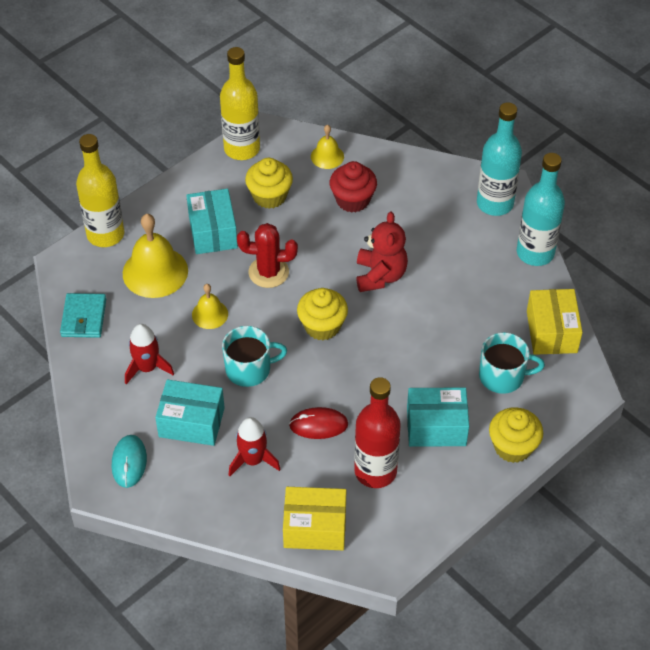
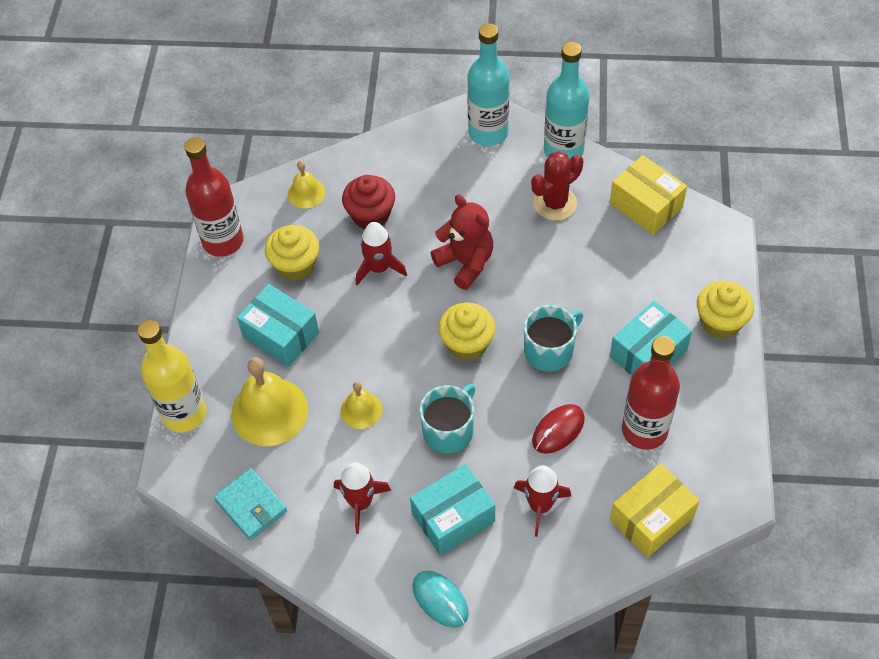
camera: 40 degrees left, 5 degrees up
(242, 149) = (223, 241): yellow bottle -> red bottle
(268, 272) = (370, 333): red cactus -> red cactus (555, 203)
(320, 237) = (379, 268): none -> red rocket
(502, 376) = (650, 271): turquoise mug -> turquoise mug (549, 350)

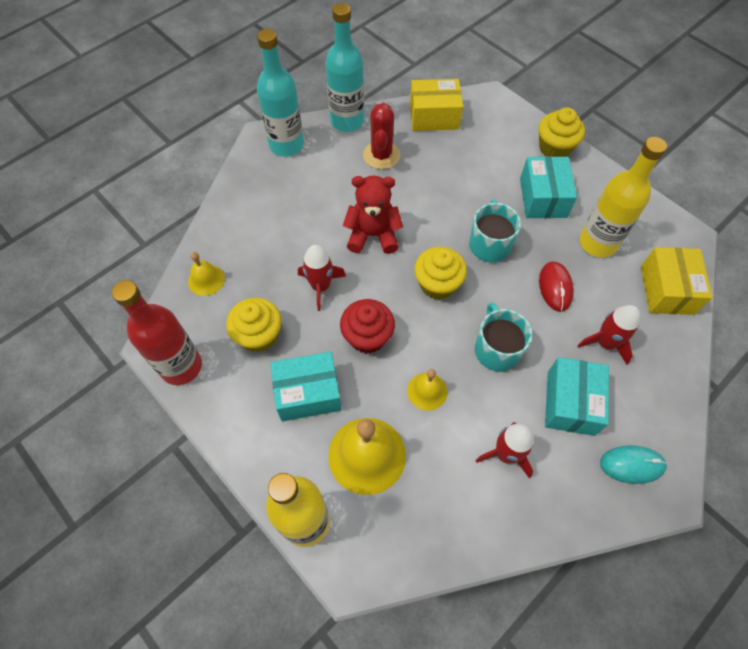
camera: 50 degrees left, 5 degrees up
(251, 506) = (439, 537): turquoise wallet -> none
(370, 215) = (272, 257): red cupcake -> red cupcake (367, 337)
(644, 430) = (597, 243): red bottle -> yellow bottle

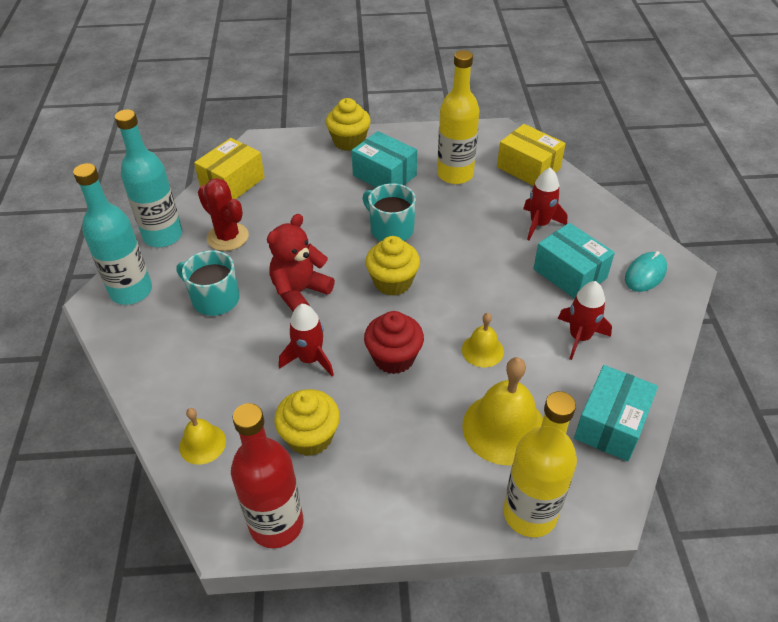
camera: 50 degrees left, 15 degrees down
(308, 393) = (406, 434): turquoise box -> turquoise box (610, 424)
(496, 349) = (486, 285): turquoise mug -> turquoise mug (214, 299)
(555, 287) = (467, 219): red mouse -> none

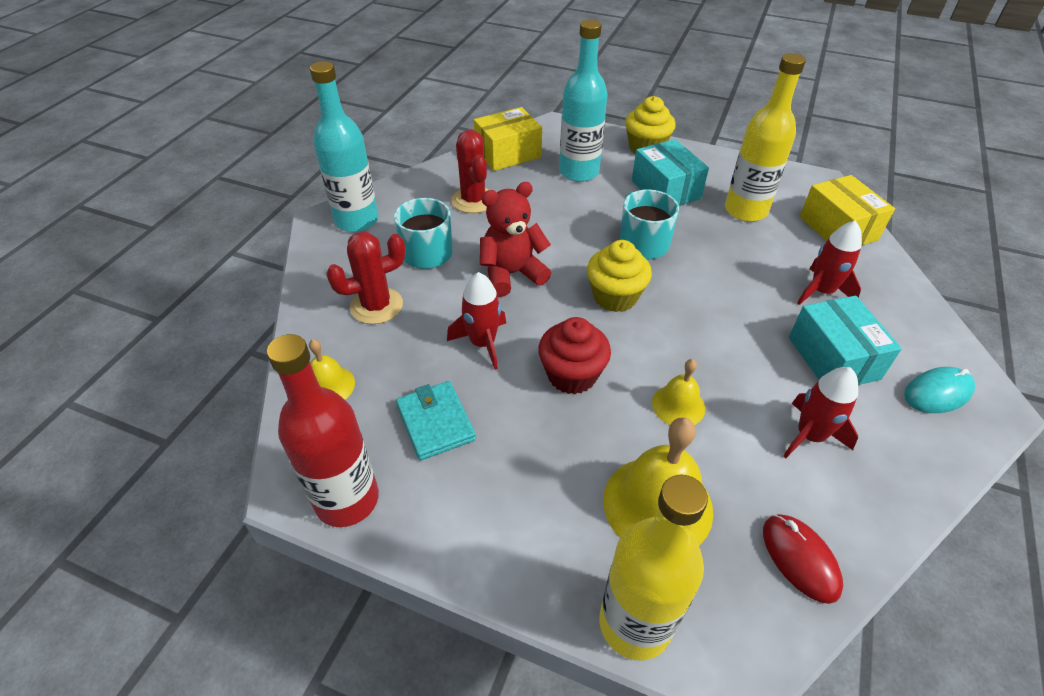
camera: 25 degrees right, 0 degrees up
(163, 236) = (415, 181): turquoise bottle -> turquoise bottle (579, 172)
(200, 361) = (376, 306): none -> red cactus
(310, 437) = (435, 422): yellow cupcake -> turquoise wallet
(610, 424) = (800, 558): turquoise box -> red mouse

